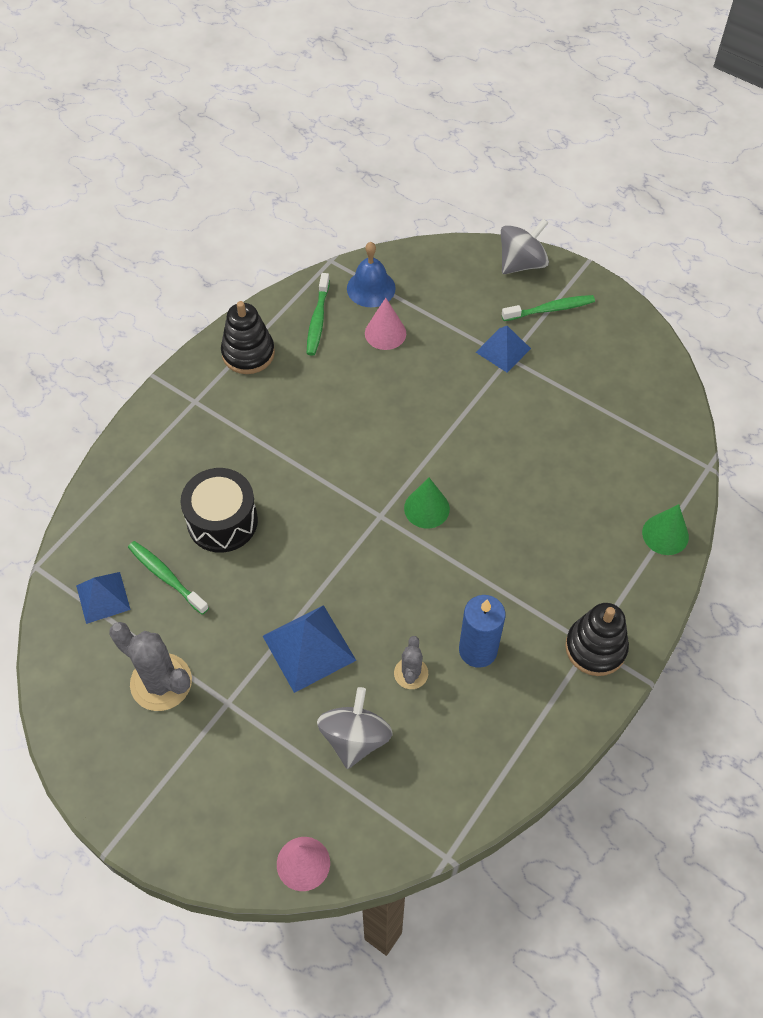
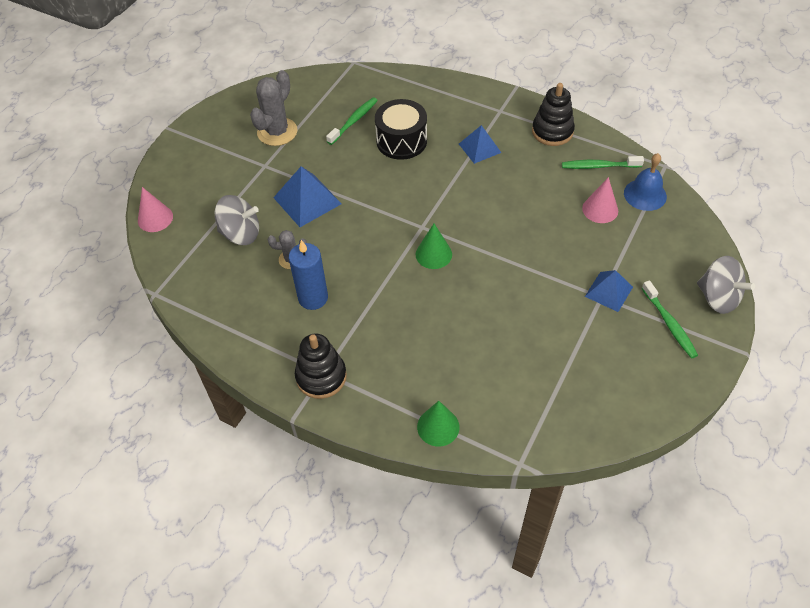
camera: 85 degrees right, 5 degrees down
(103, 597) = (335, 95): blue pyramid -> blue pyramid (479, 148)

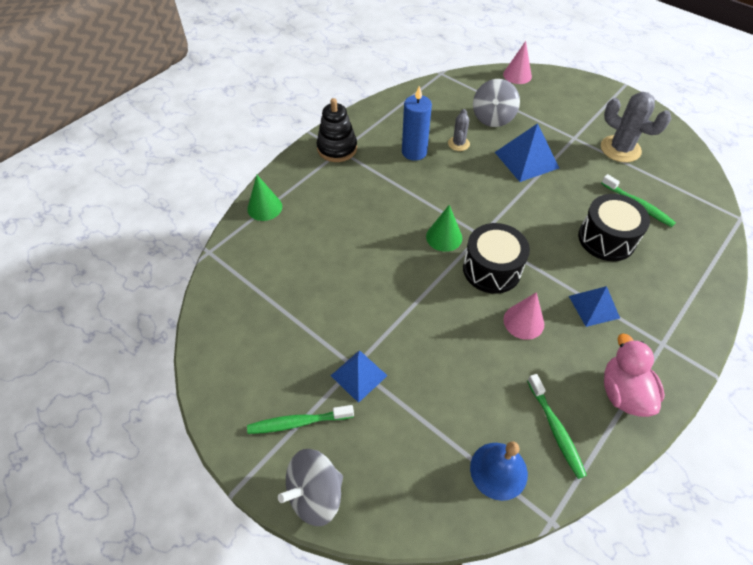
camera: 100 degrees right, 0 degrees up
(462, 215) = (491, 269): none -> black drum
(552, 131) = (623, 393): black stacking toy -> pink duck
(599, 166) = (555, 429): green toothbrush -> green toothbrush turned 150 degrees clockwise
(600, 209) = (480, 406): pink cone -> pink cone (523, 321)

